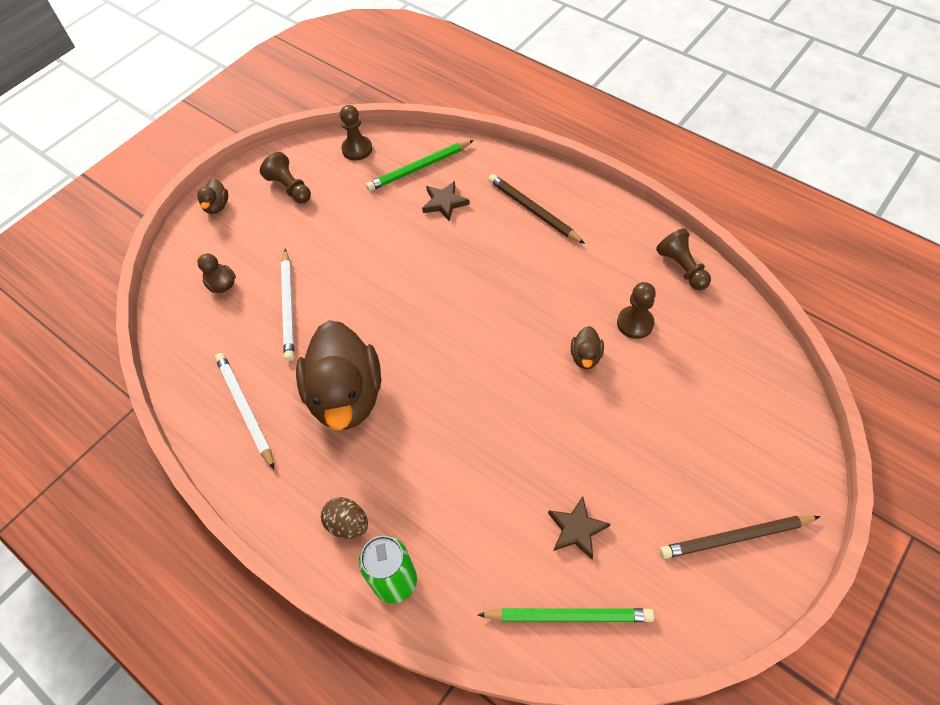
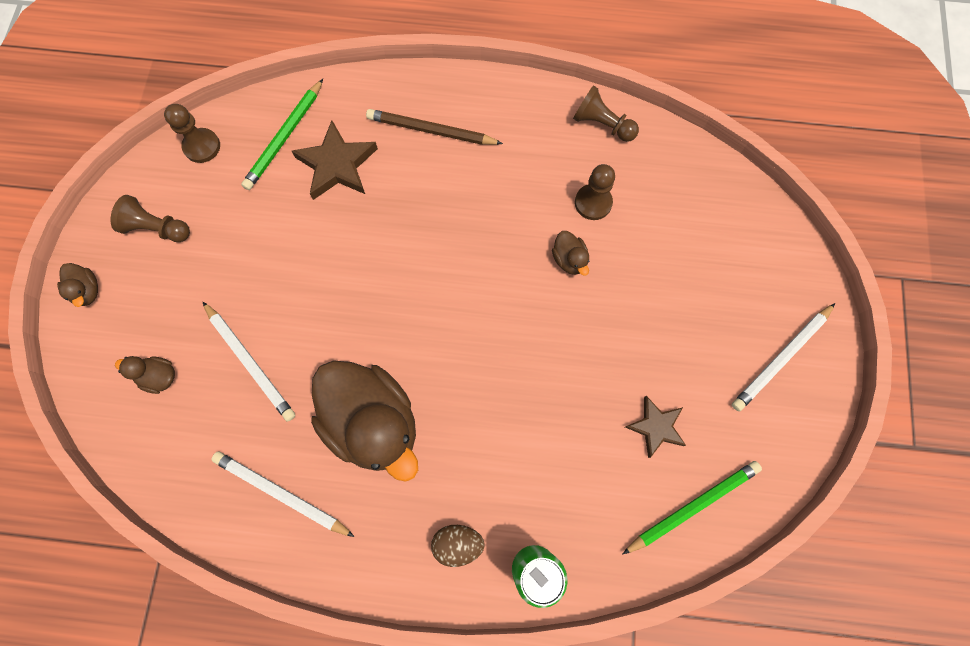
camera: 35 degrees left, 15 degrees up
(444, 203) = (337, 165): brown star -> brown star, size x1.55
(735, 537) = (781, 358): brown pencil -> white pencil

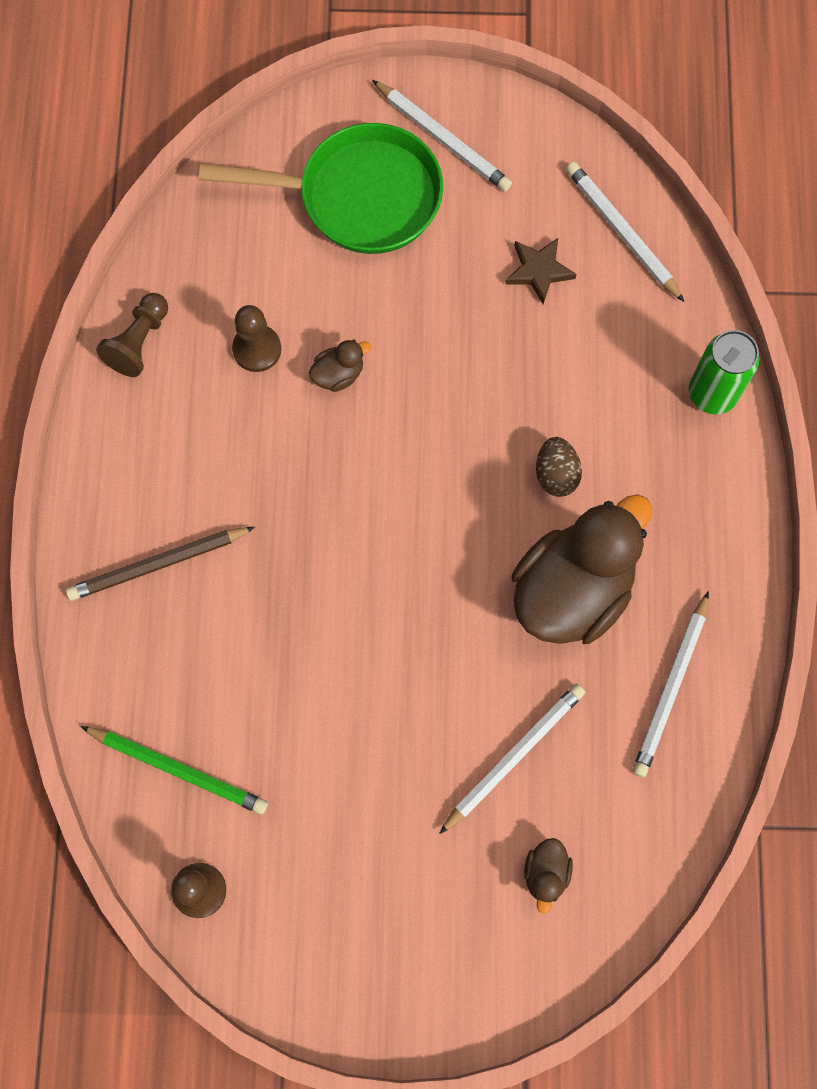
camera: 95 degrees left, 0 degrees up
(87, 291) = (436, 1007): brown duck -> none
(157, 228) = (334, 927): brown pawn -> none
(337, 165) = (219, 687): brown star -> none
(431, 130) = (158, 564): brown pencil -> brown pencil turned 60 degrees clockwise
(458, 543) = (698, 477): brown egg -> brown egg (556, 474)
(692, 506) = (622, 232): green pencil -> white pencil
(724, 287) = (360, 197): none -> green pan

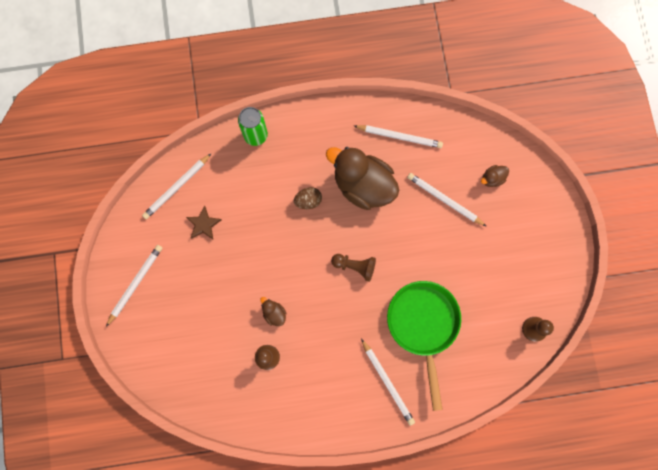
camera: 100 degrees left, 5 degrees up
(139, 342) = (273, 419): brown pawn -> brown pawn (355, 266)
(158, 564) = (387, 382): brown pencil -> white pencil
(178, 770) = (483, 351): green pencil -> none
(360, 197) = (174, 321): green pan -> green pan (423, 325)
(546, 874) = (492, 179): brown duck -> brown duck turned 150 degrees clockwise

